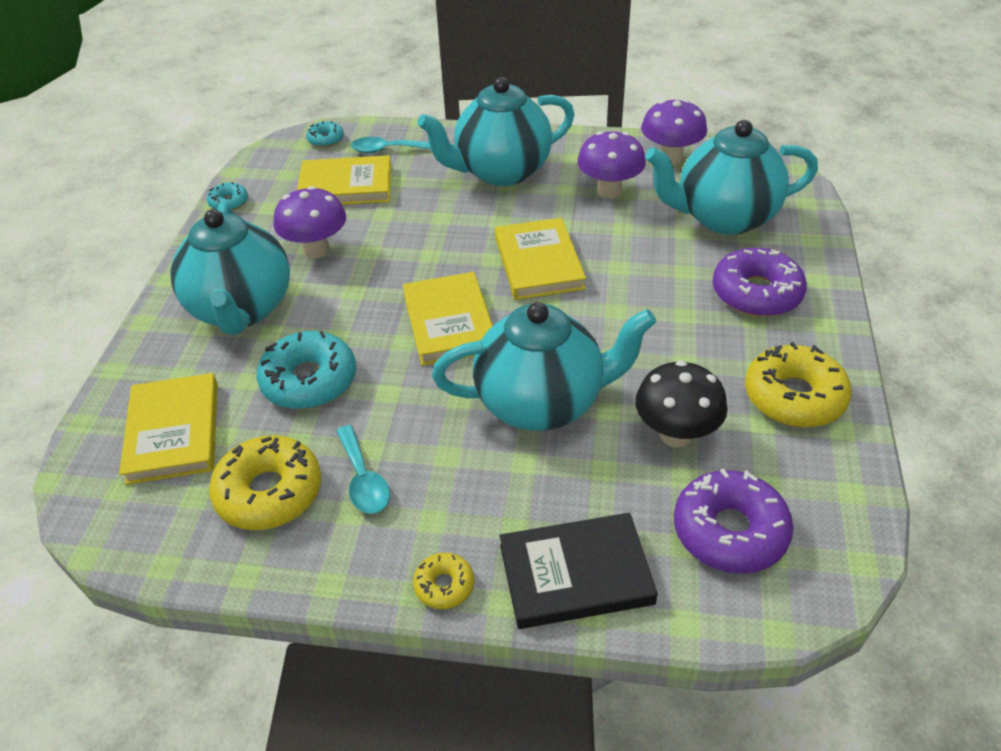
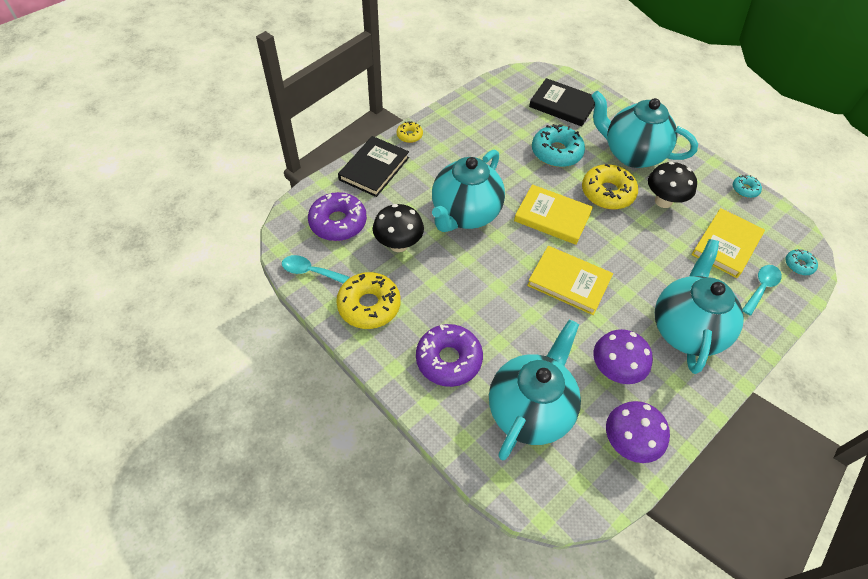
camera: 125 degrees right, 10 degrees up
(173, 432) = (562, 105): yellow book -> black book
(269, 492) = (501, 115): yellow donut -> yellow donut (607, 193)
(316, 250) = (663, 201): purple mushroom -> black mushroom
(363, 480) = (481, 140): turquoise spoon -> turquoise spoon (310, 271)

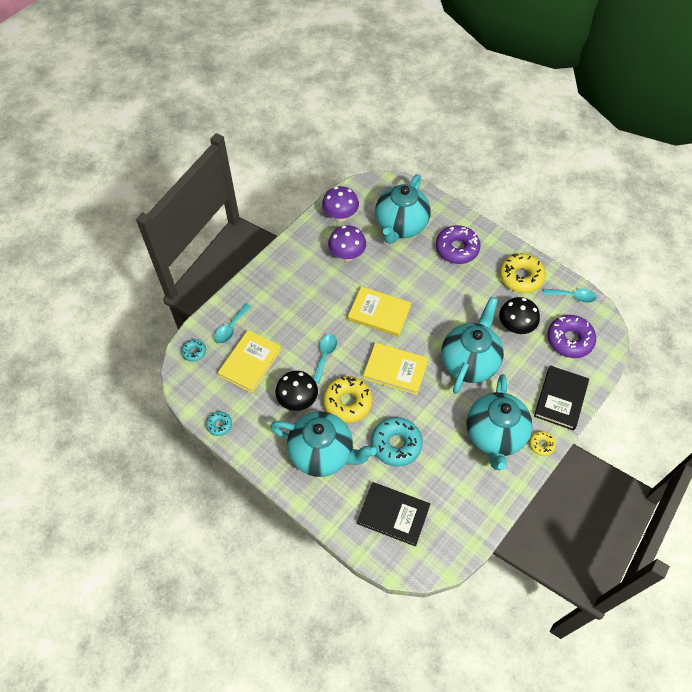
camera: 175 degrees right, 5 degrees up
(636, 241) = (325, 356): none -> turquoise spoon
(686, 329) = (294, 288): turquoise teapot -> turquoise teapot (494, 435)

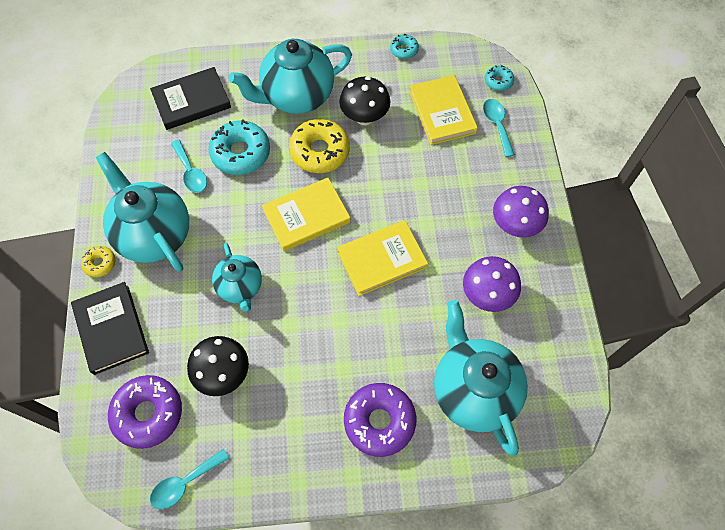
camera: 135 degrees right, 5 degrees up
(325, 356) = (386, 173): turquoise spoon -> turquoise spoon (191, 172)
(340, 216) = (551, 338): purple mushroom -> purple mushroom (514, 225)
(469, 362) = (240, 287): turquoise teapot -> turquoise teapot, size x0.58
(521, 277) = (269, 452): yellow donut -> none

